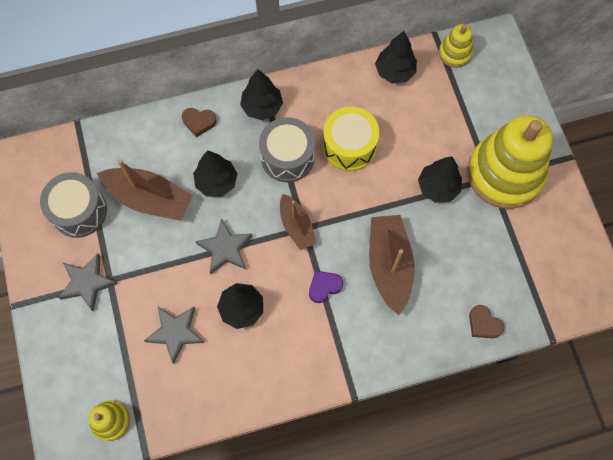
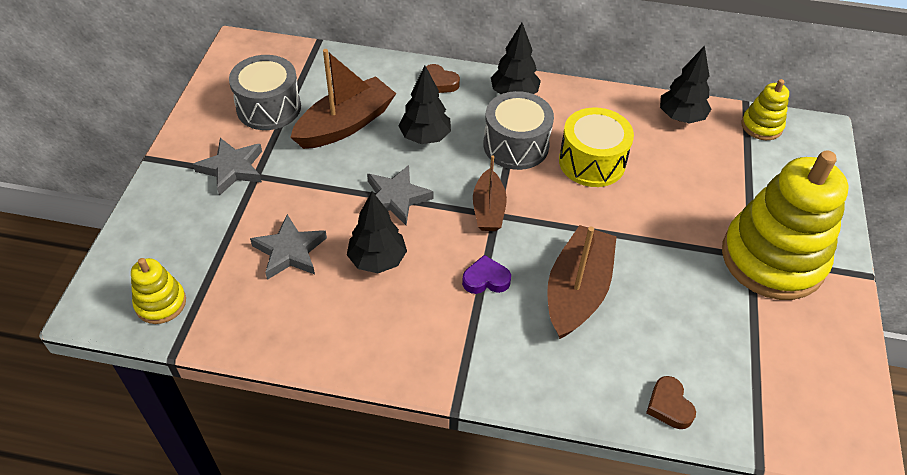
camera: 25 degrees right, 20 degrees down
(149, 199) = (345, 124): brown boat -> brown boat turned 90 degrees counterclockwise
(438, 187) = (679, 239): black tree -> none

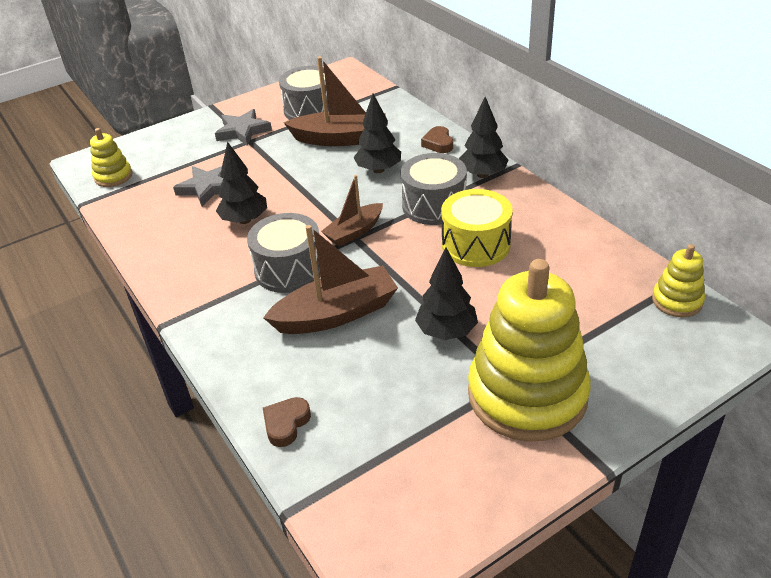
camera: 50 degrees right, 10 degrees down
(396, 198) = (307, 193): grey star -> none
(486, 279) = (289, 269): purple heart -> grey drum
(681, 117) = (603, 255): black tree -> black tree (446, 331)

